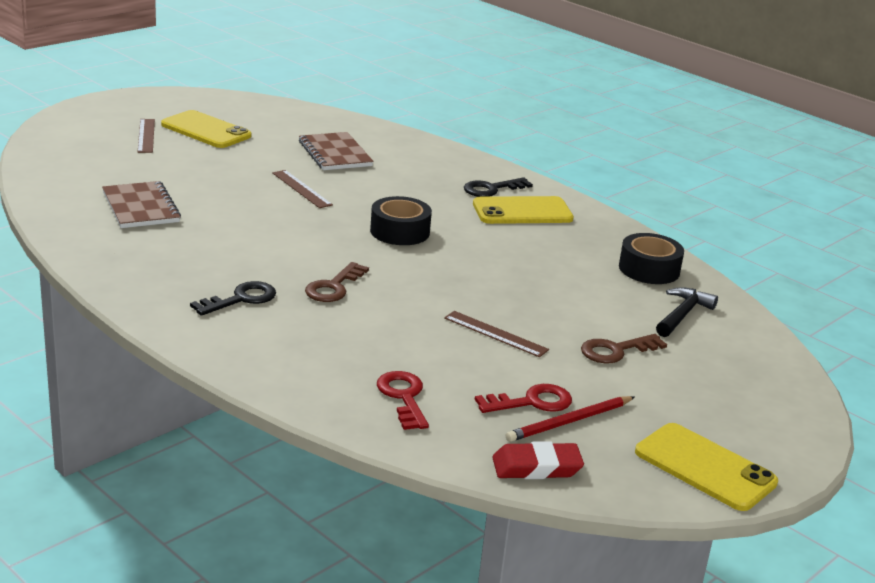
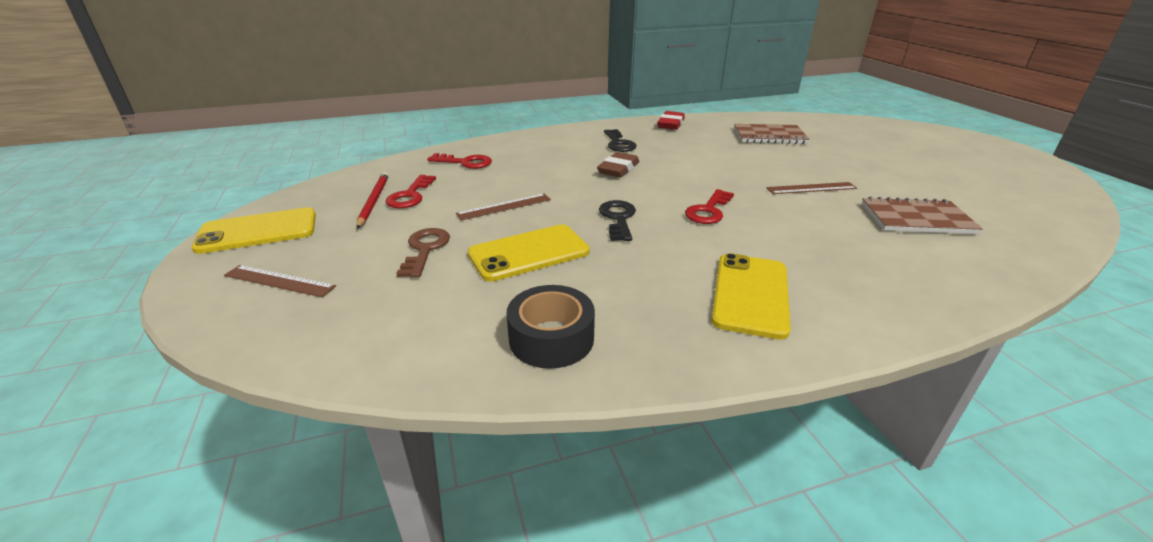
camera: 120 degrees right, 5 degrees up
(146, 135) = (924, 151): brown ruler -> brown ruler (279, 281)
(206, 130) = (953, 173): yellow phone -> yellow phone (529, 253)
(334, 287) = (618, 169): brown key -> brown eraser
(400, 231) = (708, 211): black tape -> red key
(492, 189) = (826, 293): black key -> black key (618, 218)
(536, 467) = (353, 179): red eraser -> red eraser (670, 124)
(682, 315) = (437, 317): black hammer -> none

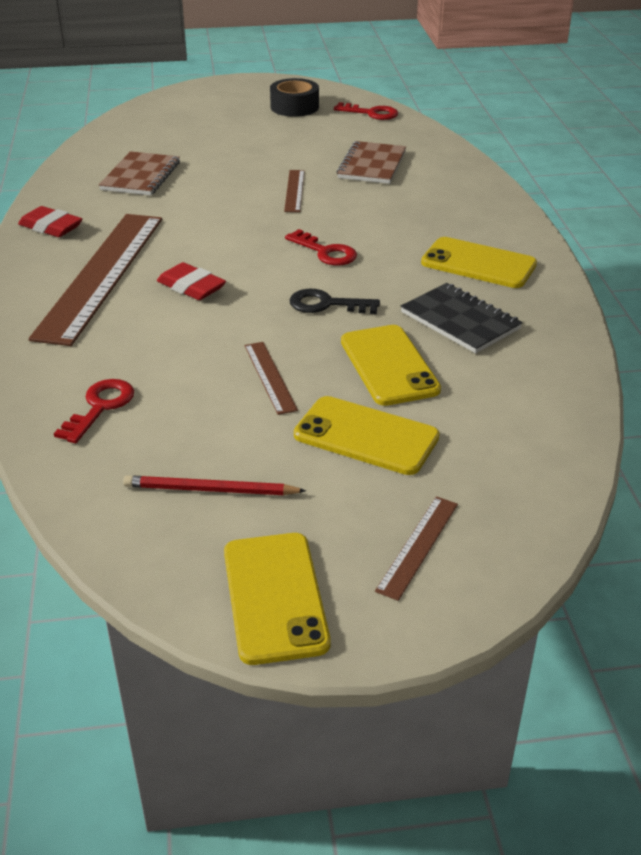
camera: 80 degrees left, 5 degrees up
(410, 195) = (204, 456): red key -> red key (371, 113)
(425, 250) = (366, 436): brown key -> yellow phone
(551, 338) = (533, 362): black tape -> black tape (294, 107)
(618, 143) = (101, 275): black key -> brown ruler
(618, 169) = (191, 287): brown eraser -> red eraser
(620, 287) = (460, 320): none -> black notebook

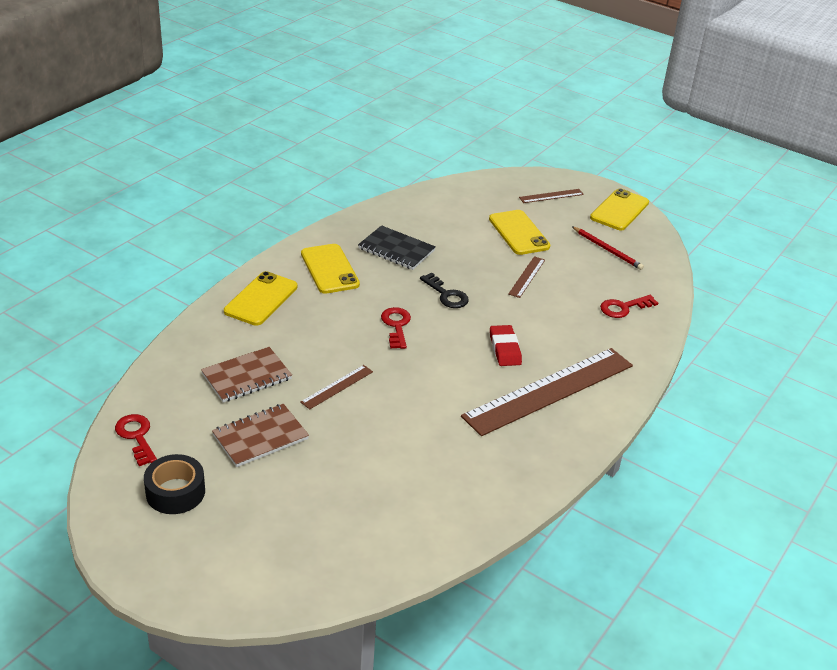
camera: 140 degrees left, 0 degrees up
(51, 227) = (544, 459): red eraser -> none
(141, 176) = (422, 478): brown notebook -> brown notebook (260, 437)
(389, 365) = (465, 251): yellow phone -> yellow phone (261, 299)
(460, 320) = (396, 250): black notebook -> black notebook turned 60 degrees counterclockwise

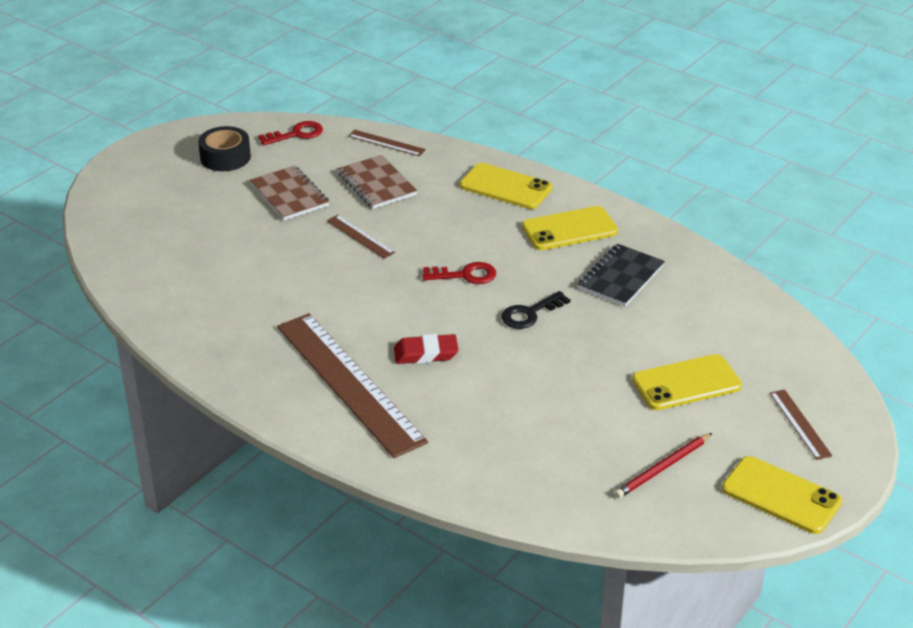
camera: 95 degrees right, 0 degrees up
(527, 277) = (579, 383): brown ruler -> brown ruler (386, 143)
(624, 308) = (520, 467): red key -> none

